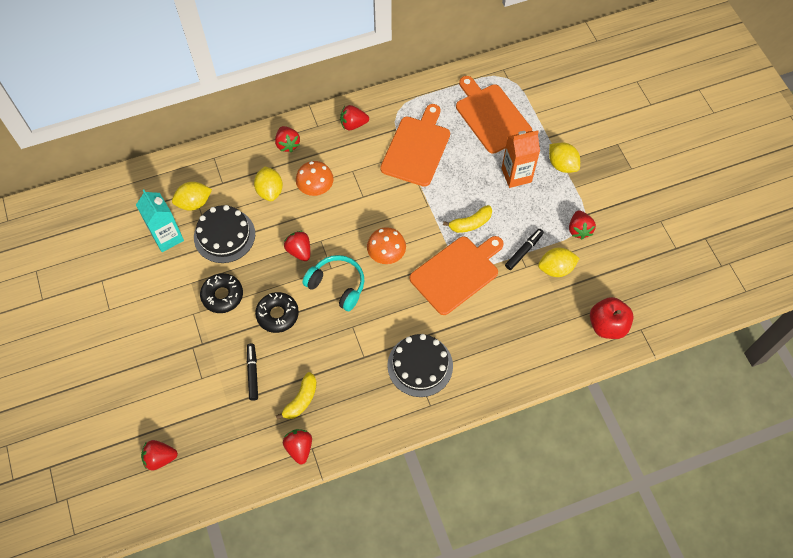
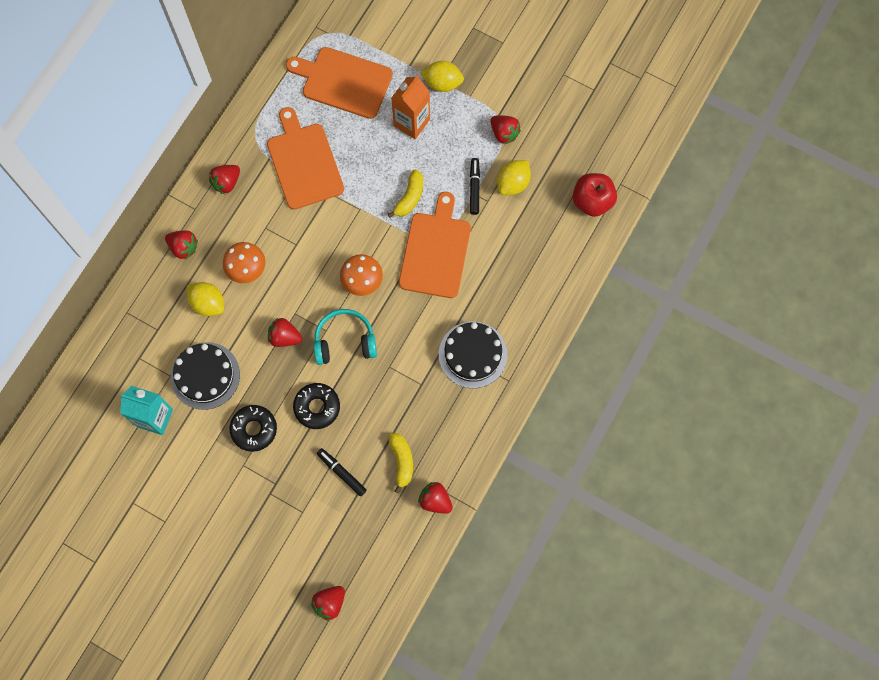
camera: 40 degrees left, 10 degrees up
(194, 203) = (149, 368): yellow lemon -> none

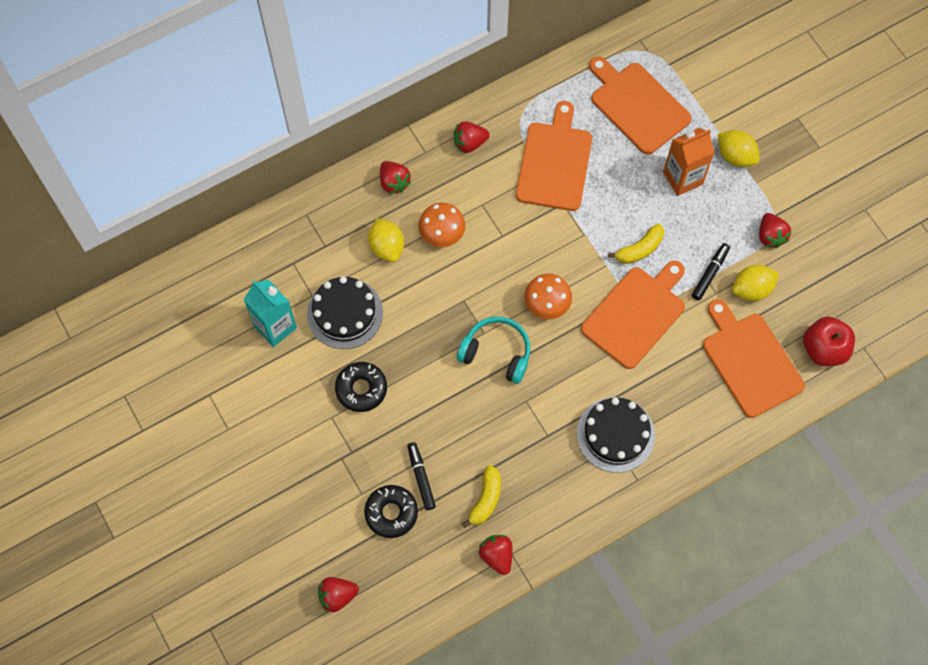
camera: 30 degrees right, 5 degrees down
(284, 337) = (441, 318): red strawberry -> none
(317, 407) = (433, 401): black donut -> black donut (391, 513)
(542, 241) = (750, 361): none -> orange cutting board

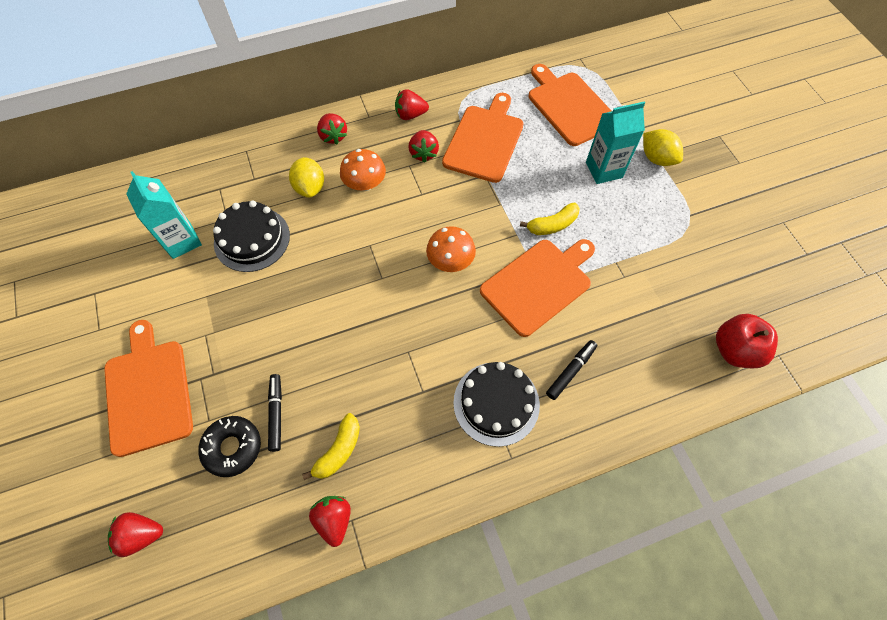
camera: 10 degrees right, 5 degrees down
(361, 389) = (244, 312): black donut -> none
(496, 353) = (389, 299): turquoise headphones -> none
(683, 178) = (604, 170): orange carton -> turquoise carton
(710, 273) = (620, 257): black marker -> black marker (570, 371)
(750, 361) = (653, 349): orange cutting board -> orange cutting board (148, 392)
(752, 289) = (662, 279): yellow lemon -> none
(770, 236) = (685, 232): red strawberry -> red strawberry (423, 153)

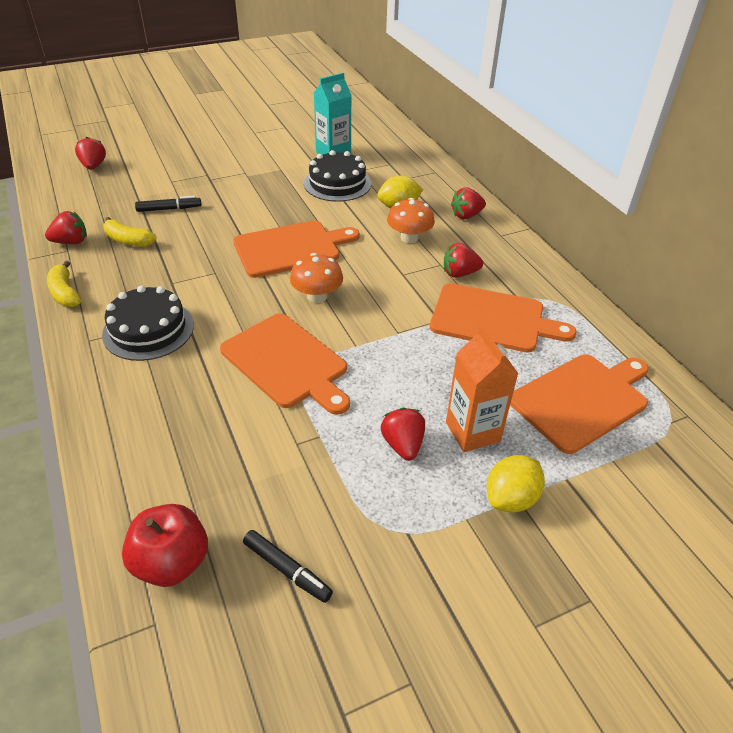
camera: 85 degrees right, 20 degrees down
(148, 392) = (200, 156): orange cutting board -> orange cutting board (291, 248)
(232, 447) = (146, 193): black donut -> none
(410, 115) = (513, 262): red strawberry -> red strawberry (403, 445)
(552, 225) = (372, 376): yellow banana -> yellow banana (65, 293)
(570, 371) = (172, 386): black marker -> black marker (287, 570)
(604, 170) = (472, 432): turquoise carton -> orange carton

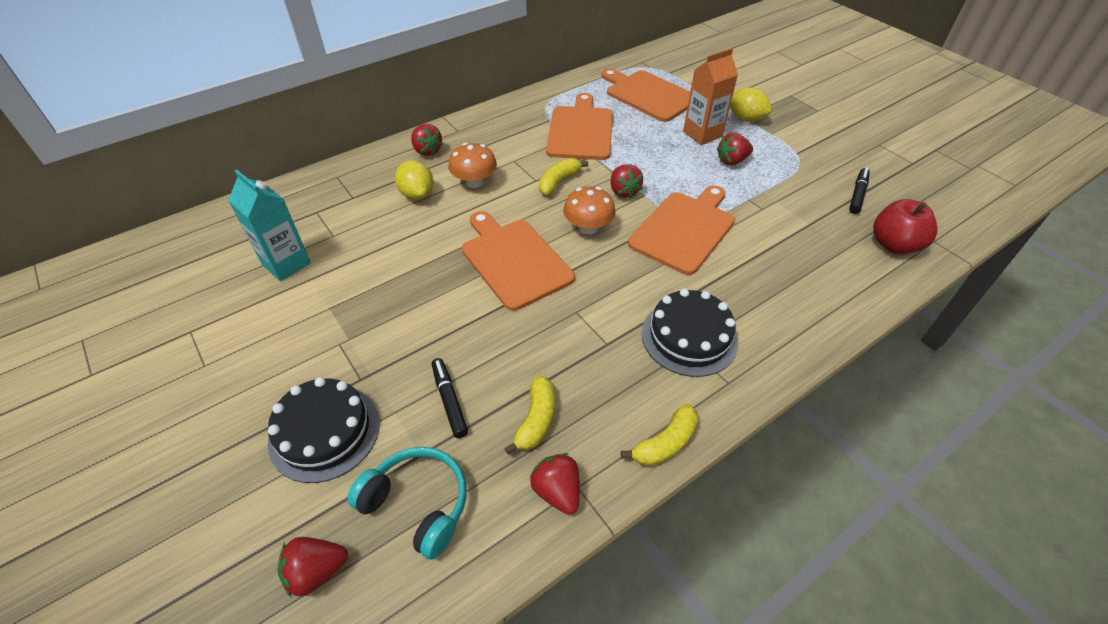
camera: 100 degrees left, 5 degrees up
(105, 194) = (418, 504): none -> turquoise headphones
(337, 183) = (367, 247): black cake -> black cake (324, 432)
(396, 288) = (558, 182): none -> yellow banana
(459, 273) = (525, 149): red strawberry -> red strawberry (623, 191)

